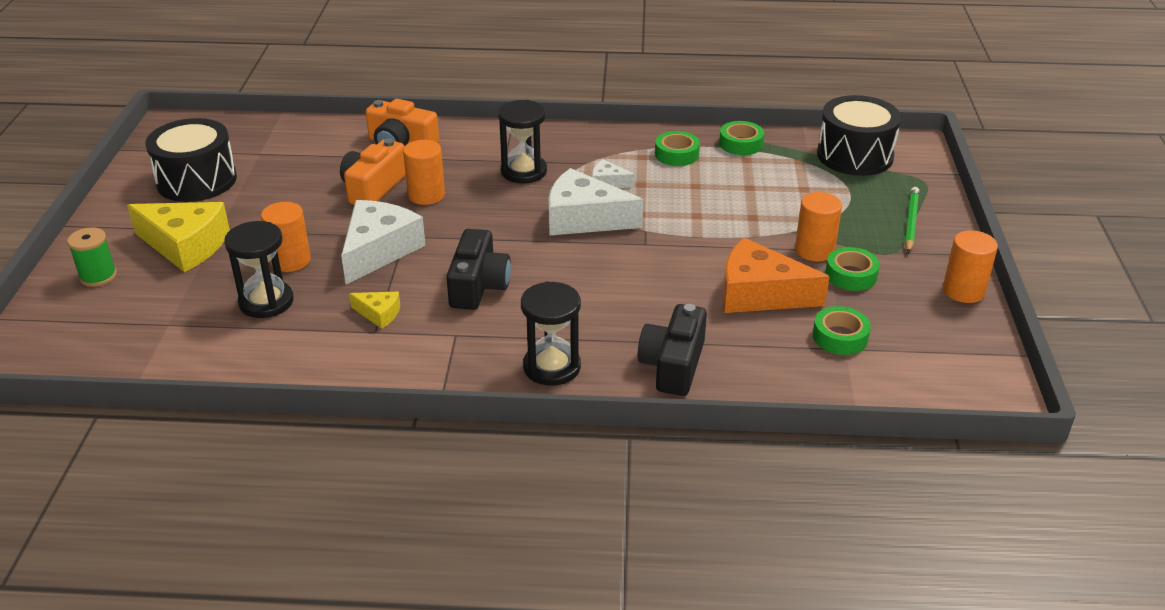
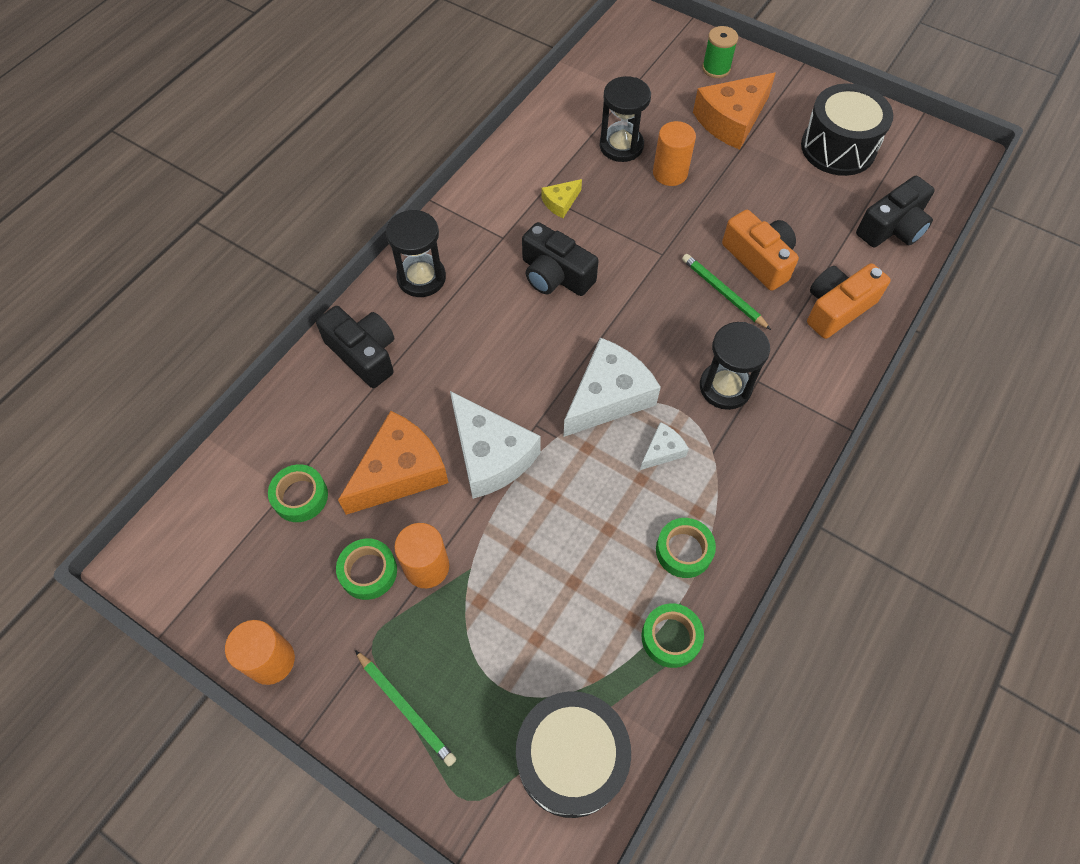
camera: 120 degrees right, 25 degrees up
(185, 245) = (731, 120): yellow cheese -> orange cheese
(289, 138) = (892, 228): none -> black camera
(378, 250) = (650, 230): white cheese -> white cheese (490, 455)
(426, 195) = (723, 293): orange cylinder -> green pencil

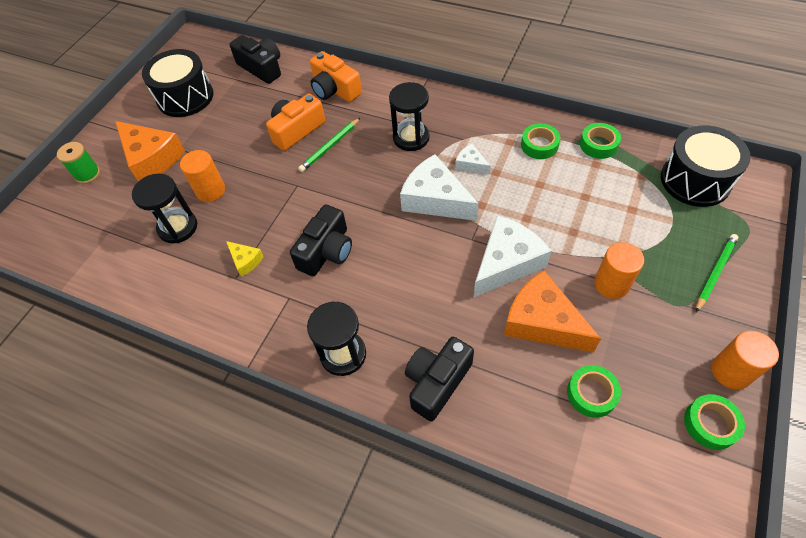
camera: 95 degrees left, 5 degrees down
(368, 571) = (632, 322): green tape -> green tape (710, 424)

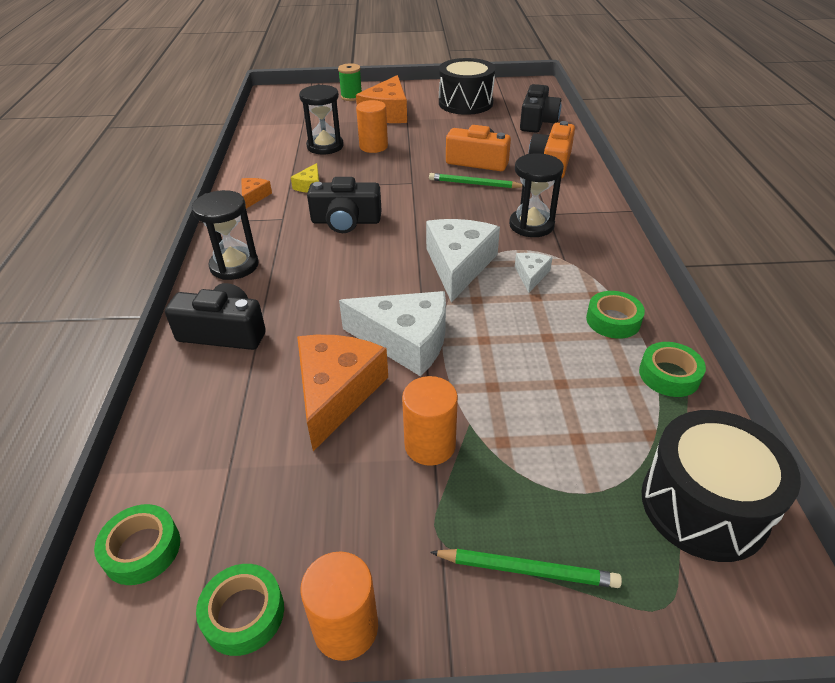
camera: 60 degrees right, 15 degrees down
(232, 312) = (254, 197): none -> orange cheese
(591, 393) = (251, 464): green tape -> green tape (142, 549)

